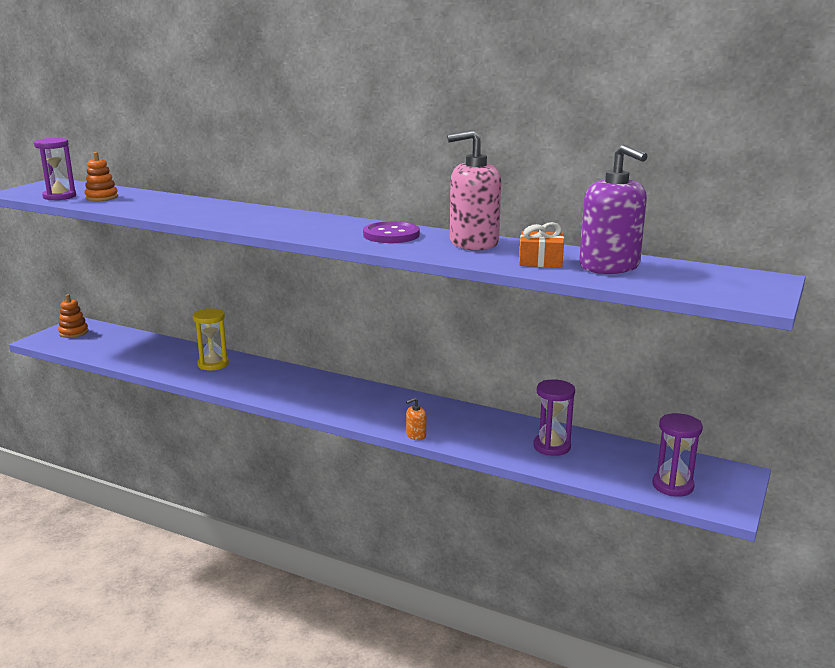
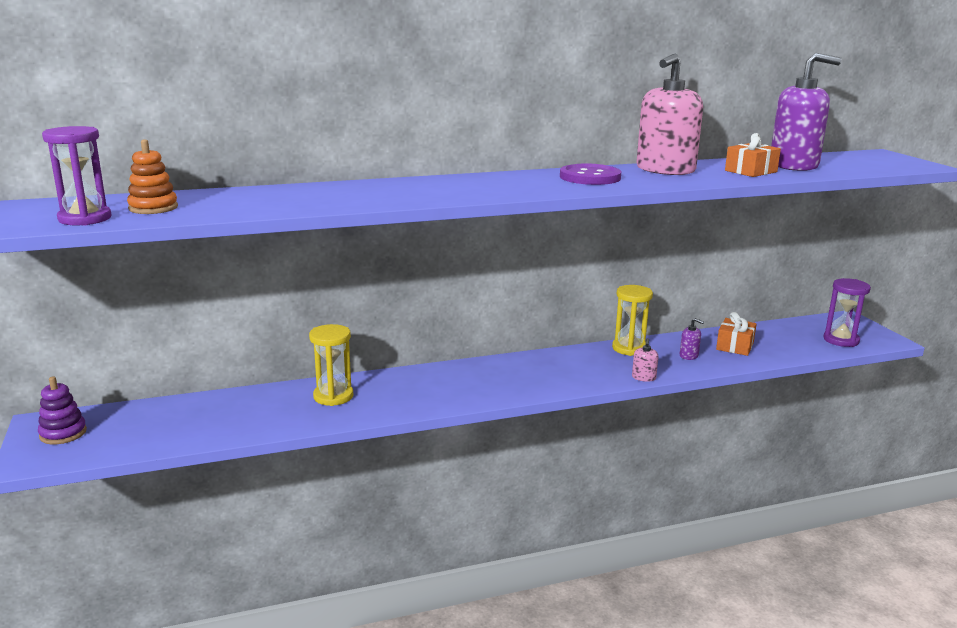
camera: 45 degrees left, 0 degrees up
(73, 332) = (63, 433): orange stacking toy -> purple stacking toy
(416, 435) = (643, 378): orange soap dispenser -> pink soap dispenser
(459, 412) = (629, 348): none -> yellow hourglass
(492, 436) = (689, 356): none -> purple soap dispenser
(552, 447) = (735, 346): purple hourglass -> orange gift

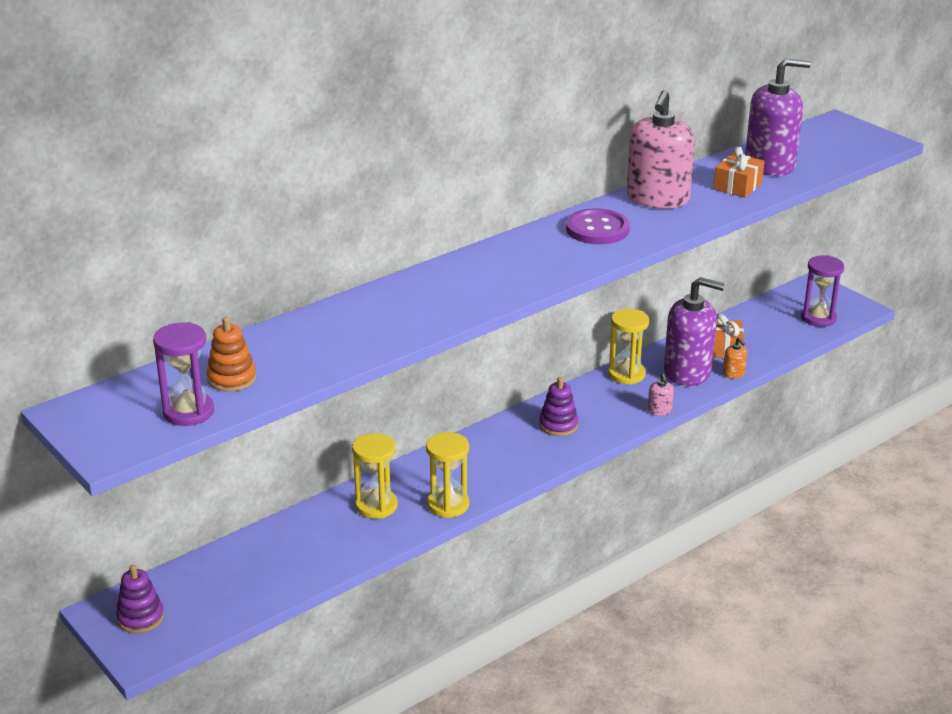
camera: 20 degrees left, 10 degrees up
(395, 408) = (448, 505): none -> yellow hourglass
(541, 371) = (558, 425): none -> purple stacking toy
(689, 356) = (687, 372): purple soap dispenser -> purple soap dispenser, size x2.50
(733, 364) = (733, 373): none -> orange soap dispenser

